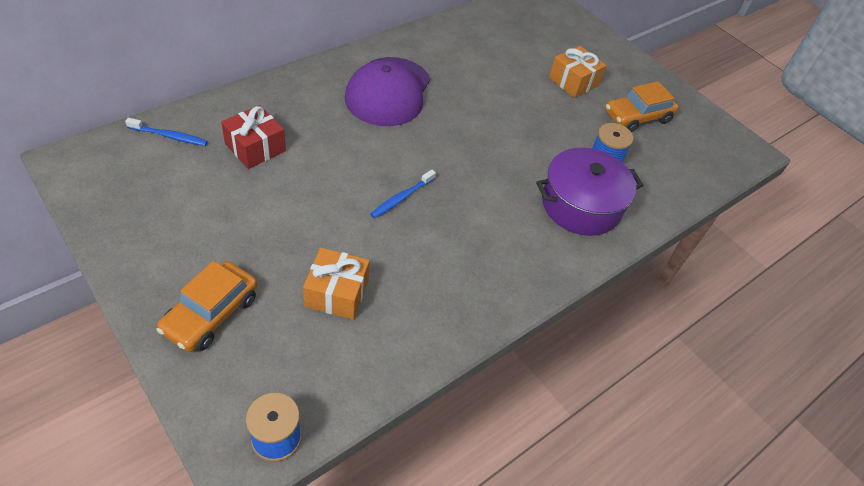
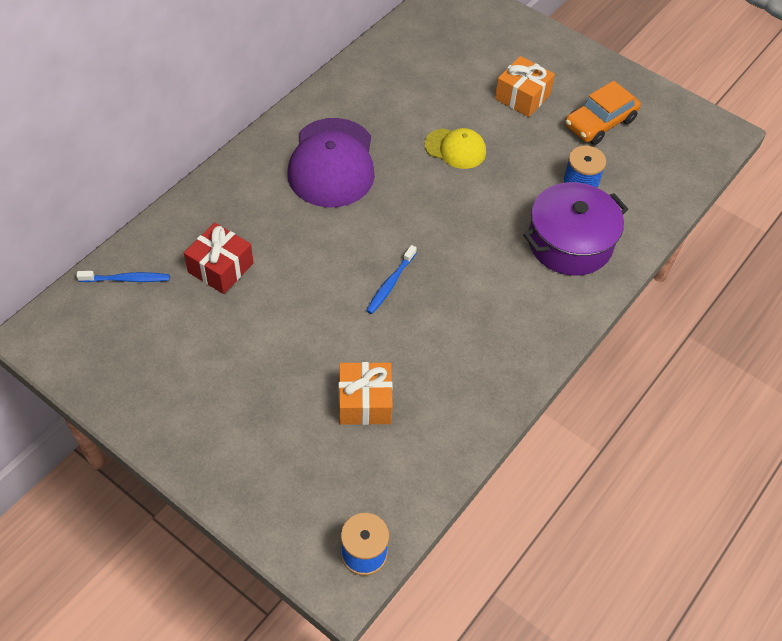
camera: 10 degrees left, 5 degrees up
(211, 314) = (254, 456): orange car -> none
(501, 106) = (455, 149): none -> yellow cap

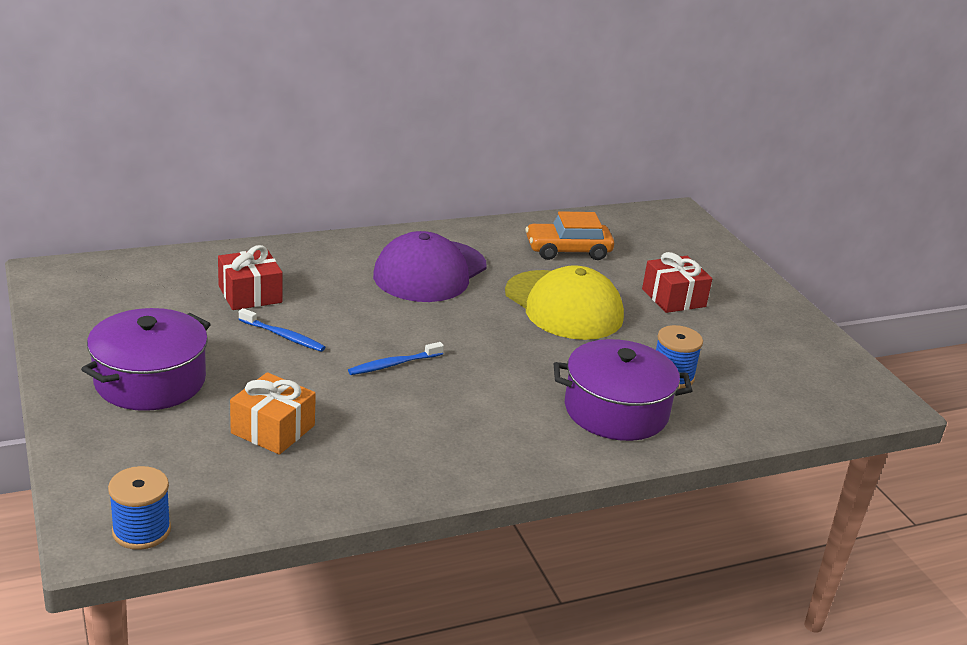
camera: 30 degrees right, 25 degrees down
(126, 279) = (163, 270): blue toothbrush -> blue toothbrush (283, 336)
(233, 407) = (150, 381): none -> purple pot
(455, 149) = (563, 305): yellow cap -> yellow cap, size x1.82
(522, 97) = (673, 298): orange gift -> red gift
(600, 123) = (742, 344): orange car -> orange car (568, 250)

